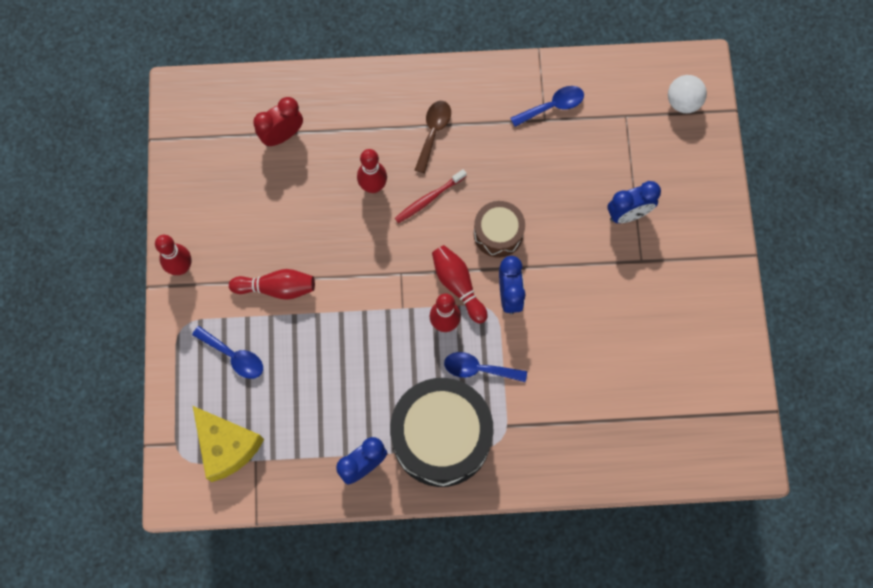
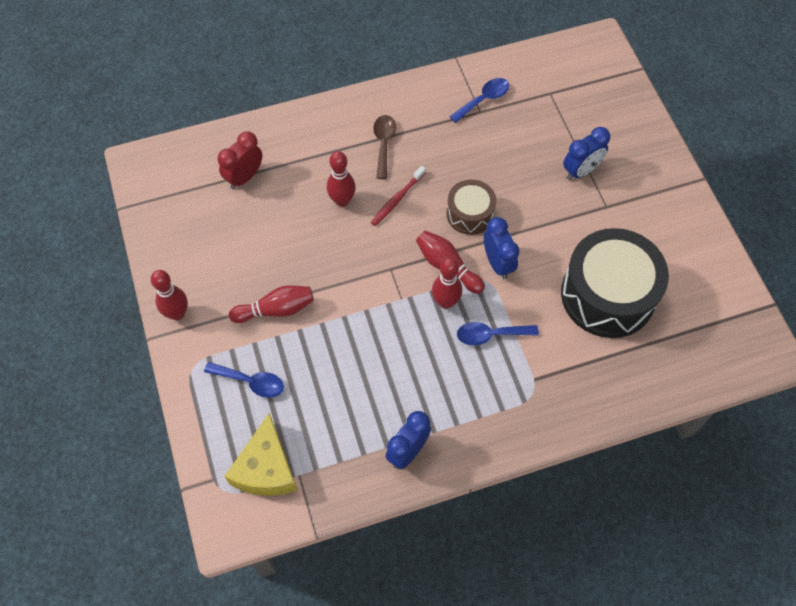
camera: 15 degrees left, 10 degrees down
(226, 446) = (266, 468): yellow cheese -> yellow cheese turned 60 degrees clockwise
(441, 437) = (475, 405): black drum -> black drum (607, 295)
(683, 102) = (595, 72): white ball -> none

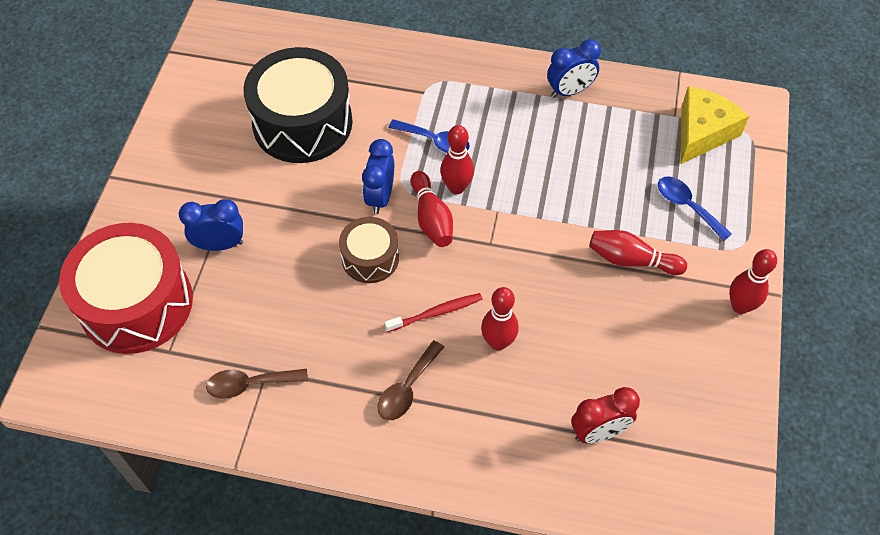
camera: 150 degrees left, 5 degrees down
(483, 99) = (250, 384): blue spoon -> brown spoon
(597, 109) = (136, 303): none -> red drum

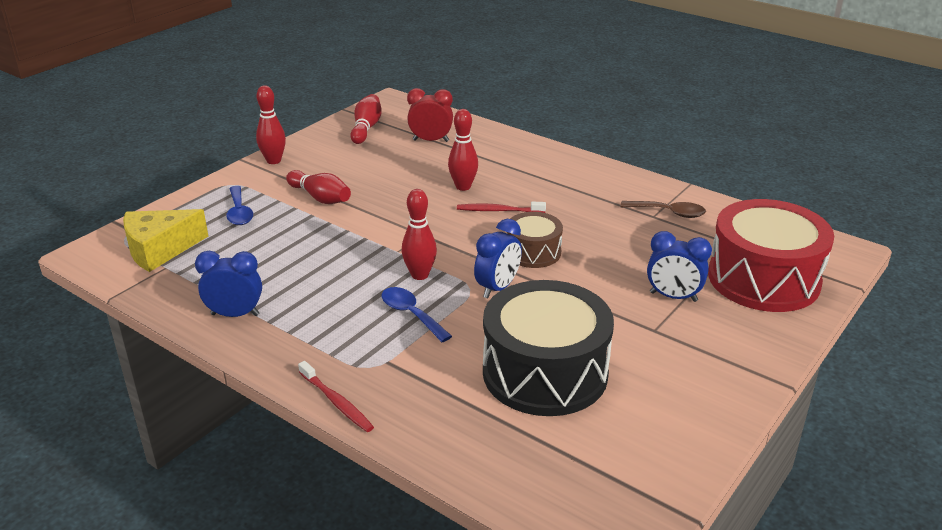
camera: 155 degrees left, 25 degrees down
(407, 388) = (547, 184): brown spoon -> none
(431, 218) = (460, 261): red bowling pin -> red bowling pin (366, 128)
(434, 49) = (336, 402): none -> red toothbrush

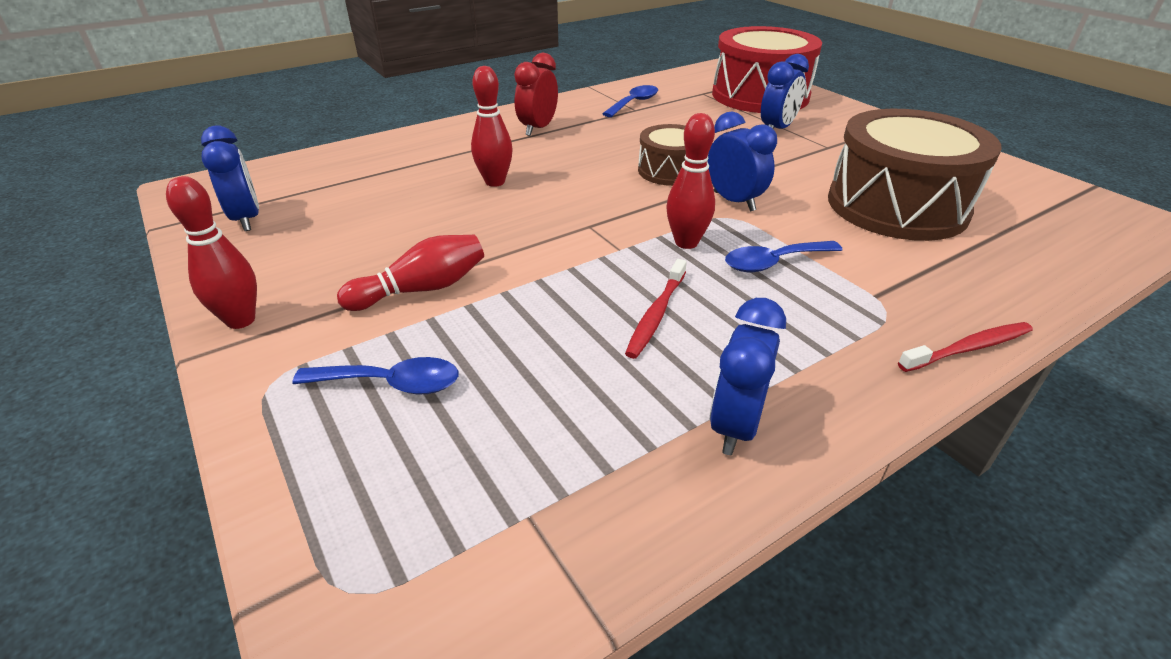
camera: 70 degrees left, 5 degrees up
(160, 249) = (449, 519): yellow cheese -> none
(366, 128) = (246, 219): red bowling pin -> blue clock
(430, 140) = (351, 181): red clock -> red clock (538, 129)
(498, 210) = (569, 172): red toothbrush -> red toothbrush (656, 314)
(545, 373) = (896, 206): black drum -> brown drum
(669, 213) = (634, 103): brown spoon -> blue spoon

